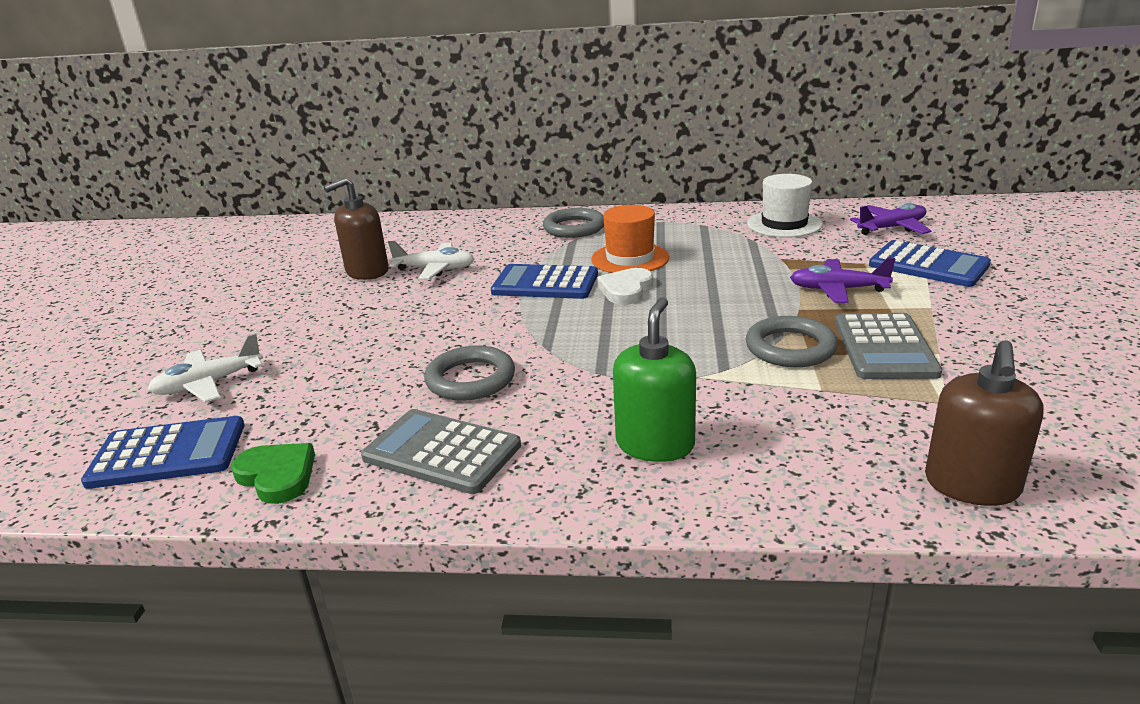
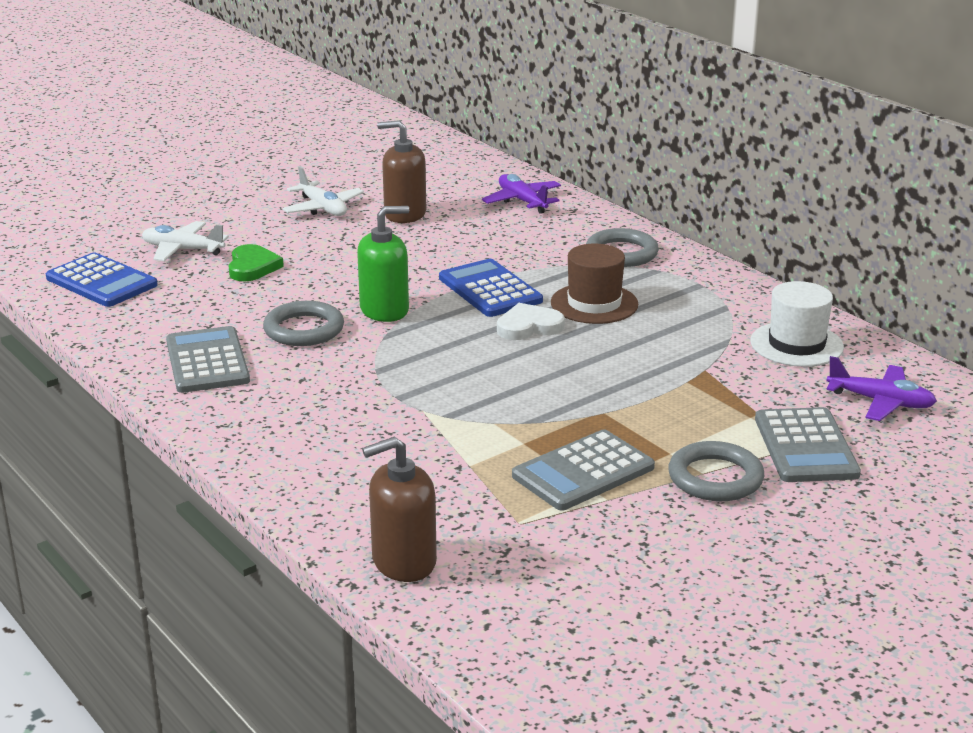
camera: 45 degrees right, 0 degrees up
(277, 475) = (122, 324): green heart -> green heart (252, 267)
(435, 269) = (448, 236): white plane -> white plane (323, 208)
(630, 258) = (594, 304): orange hat -> brown hat
(655, 444) = (307, 428): green soap dispenser -> green soap dispenser (384, 310)
(790, 348) = (523, 431): grey ring -> grey ring (715, 478)
(837, 290) = (673, 418): purple plane -> purple plane (522, 201)
(928, 265) = (805, 447): blue calculator -> grey calculator

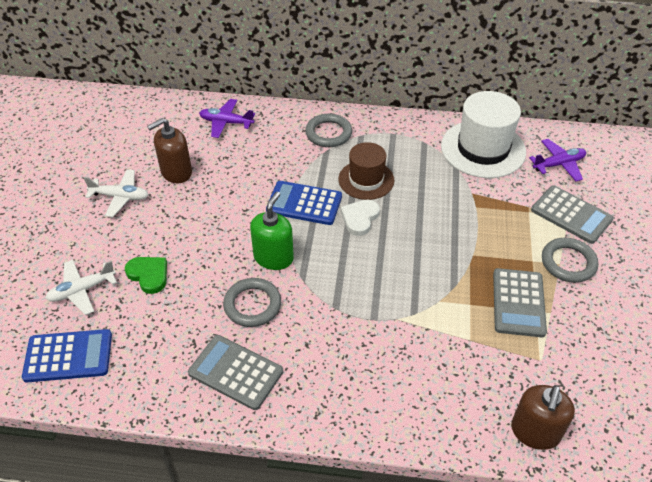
camera: 45 degrees left, 20 degrees up
(796, 344) = (483, 149): white hat -> white hat, size x1.57

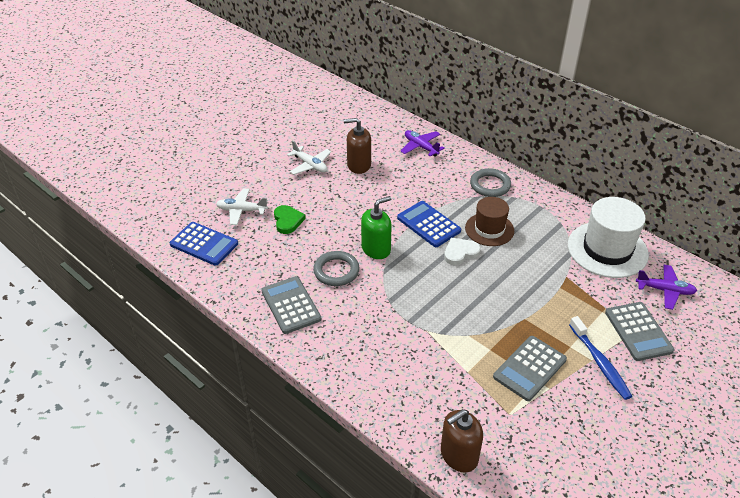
camera: 35 degrees right, 5 degrees down
(568, 263) = (600, 363): grey ring -> blue toothbrush

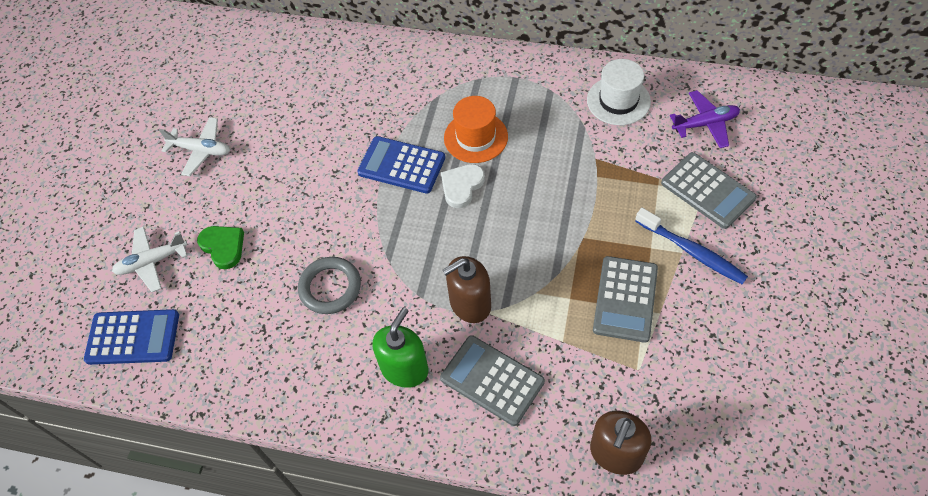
camera: 25 degrees left, 15 degrees up
(291, 305) = (304, 365): grey calculator -> grey calculator (492, 380)
(359, 165) = (264, 121): brown soap dispenser -> brown soap dispenser (470, 304)
(376, 249) = (359, 231): green soap dispenser -> green soap dispenser (404, 368)
(421, 147) = (326, 58): purple plane -> none
(489, 229) = (476, 137): brown hat -> orange hat
(490, 185) = (441, 75): grey ring -> none
(607, 249) = (618, 101): white hat -> white hat, size x0.64

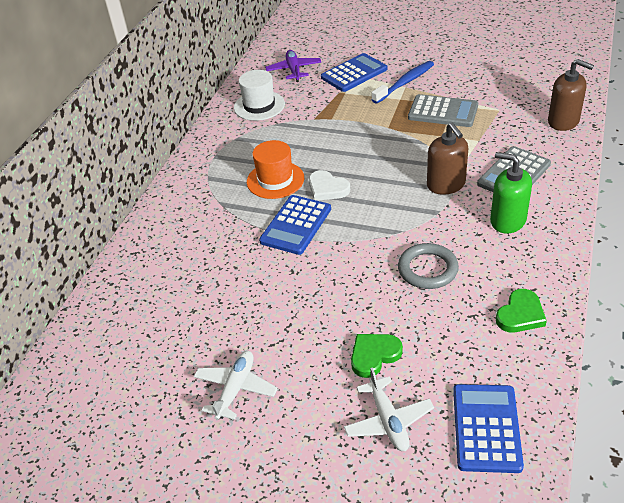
camera: 85 degrees left, 15 degrees down
(260, 373) = (520, 314): none -> green heart
(707, 190) = (354, 73): grey calculator -> blue calculator

